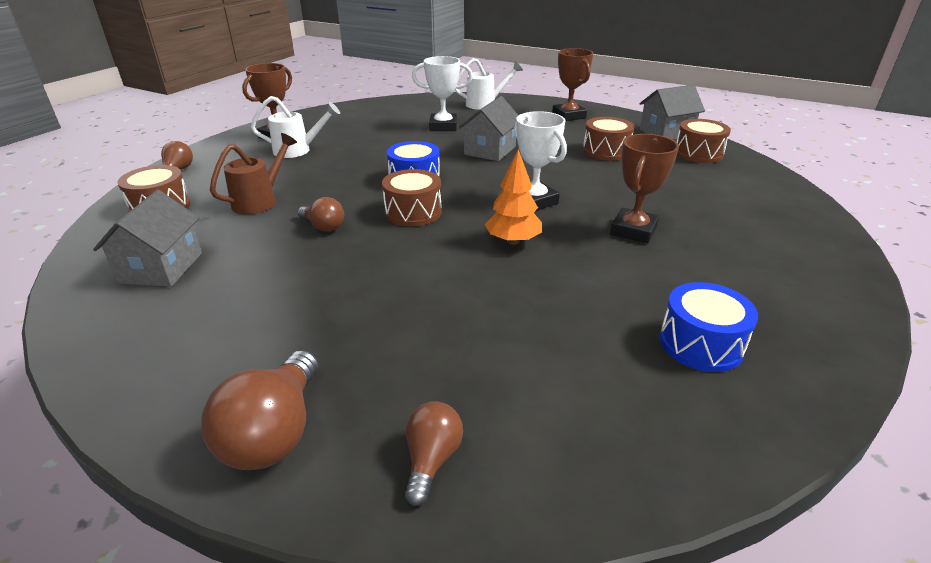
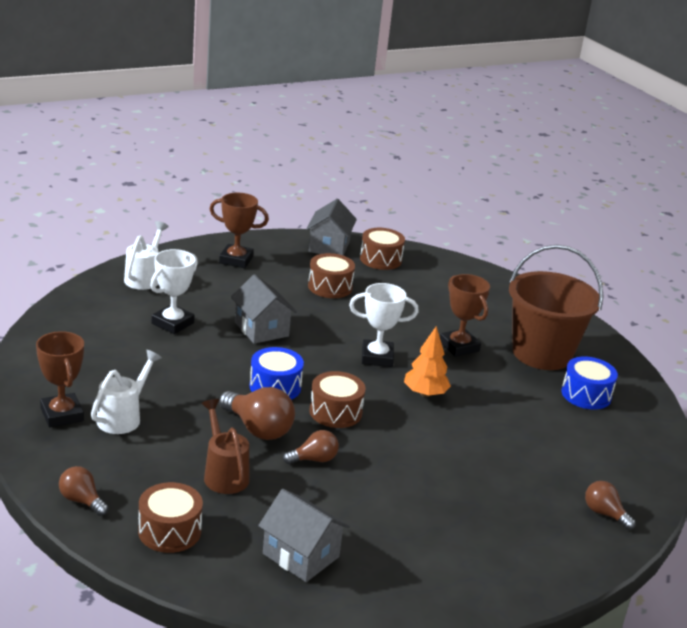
camera: 60 degrees left, 5 degrees down
(274, 433) = (547, 556): brown light bulb -> brown light bulb (258, 429)
(725, 281) = (541, 353): none -> brown bucket

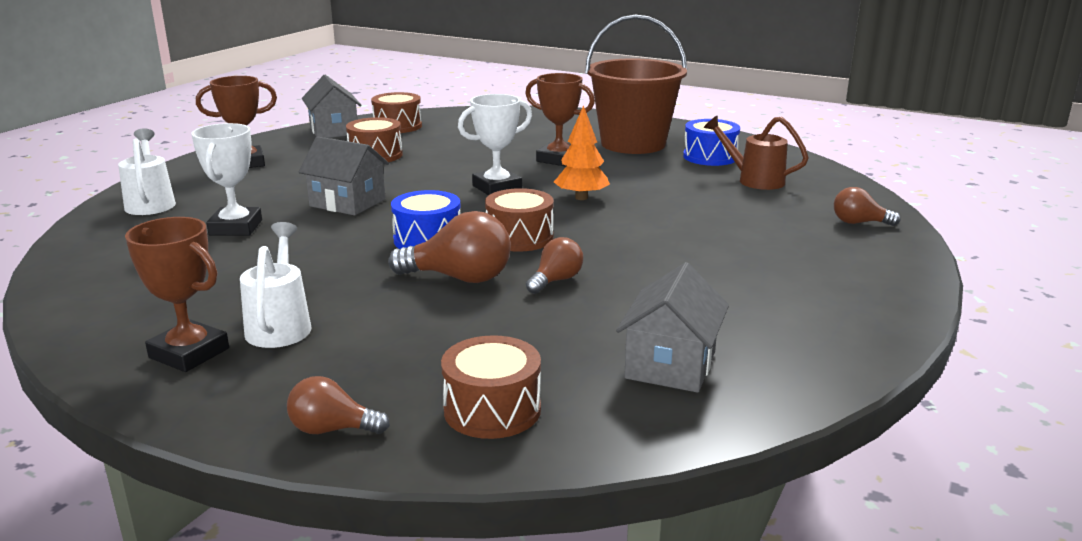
camera: 30 degrees left, 5 degrees down
(224, 474) = (479, 330): brown watering can -> brown watering can (754, 180)
(301, 555) = (670, 365): grey house -> grey house turned 75 degrees counterclockwise

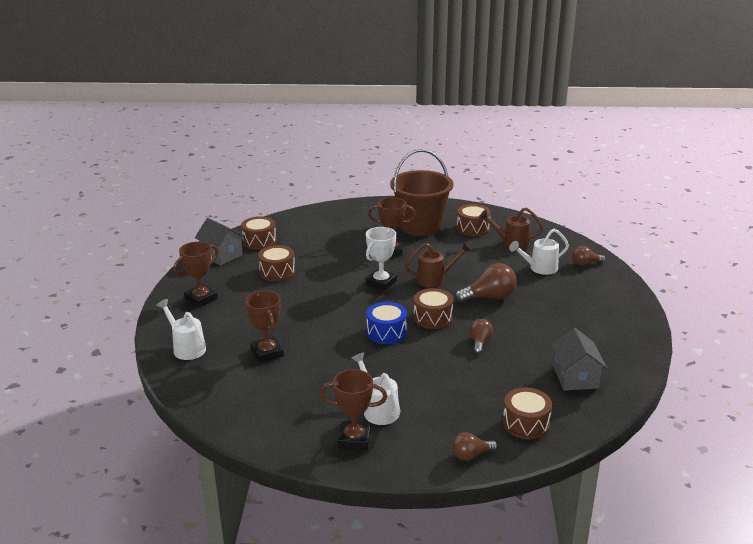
camera: 25 degrees left, 5 degrees up
(235, 227) = (267, 353): white trophy -> brown trophy
(347, 203) = (309, 316): grey house -> none
(459, 278) = (432, 354): brown light bulb -> brown light bulb (489, 297)
(581, 198) = (435, 279): orange tree -> brown watering can
(710, 157) = (473, 228): blue drum -> brown drum
(769, 214) = (539, 268): none -> white watering can

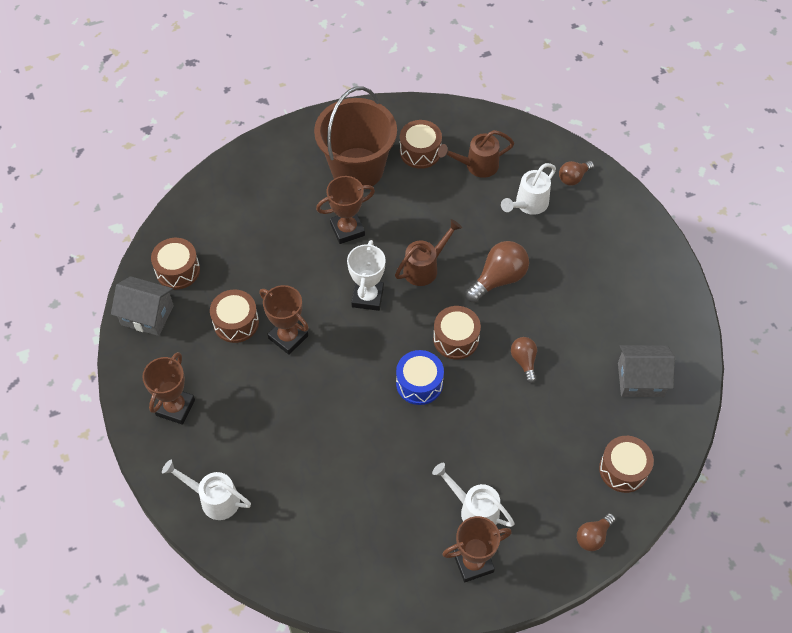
camera: 25 degrees left, 30 degrees up
(267, 353) = (309, 470): brown trophy -> brown trophy (288, 337)
(575, 377) = (640, 379): grey house -> grey house turned 60 degrees counterclockwise

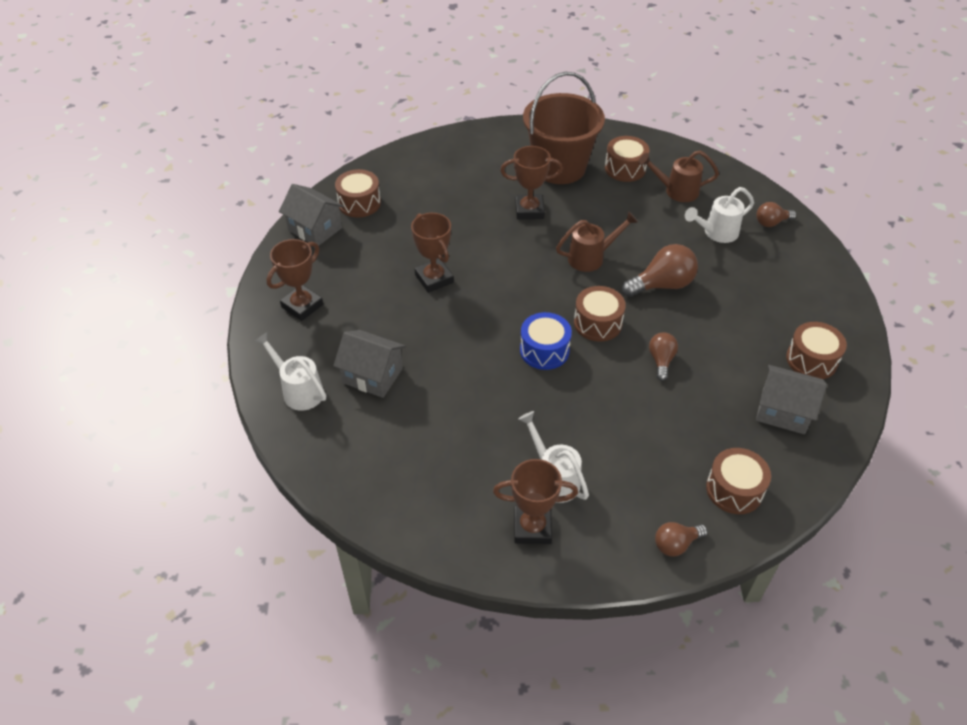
camera: 20 degrees right, 10 degrees down
(236, 322) = (391, 255): brown drum -> brown drum (811, 360)
(275, 461) = (372, 375): none -> grey house
(367, 297) = (524, 267): white trophy -> none

